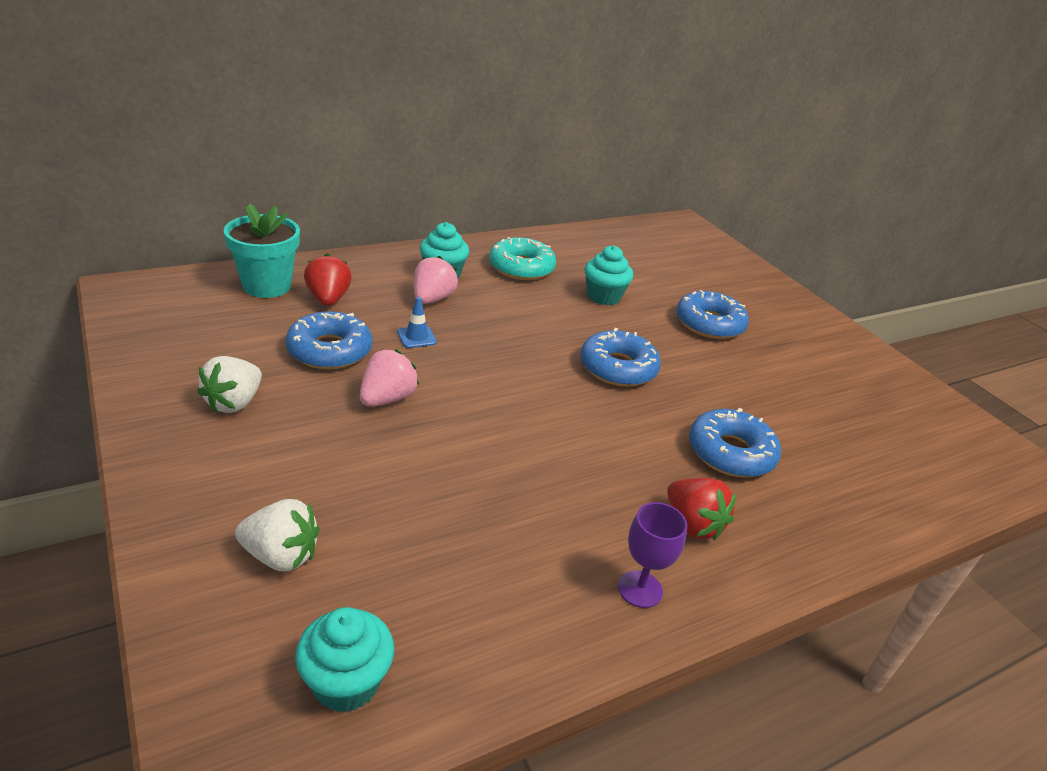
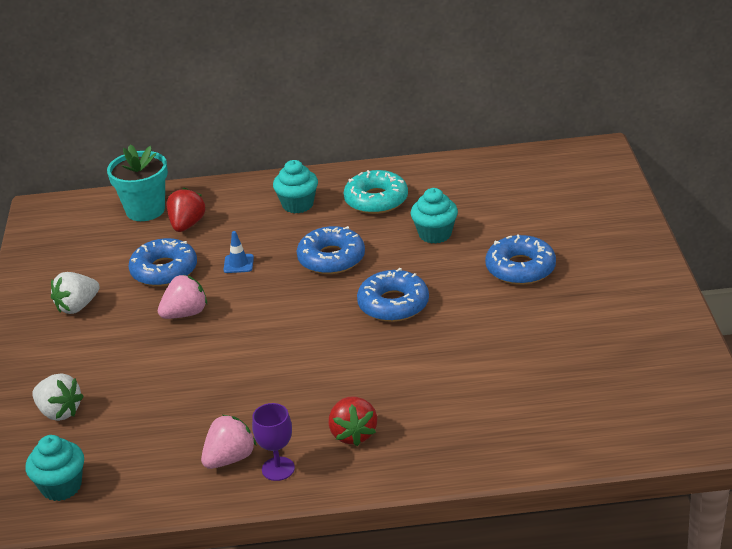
camera: 30 degrees right, 0 degrees up
(432, 299) = (273, 229): pink strawberry -> pink strawberry (230, 458)
(730, 453) = (433, 386): blue donut -> blue donut (331, 258)

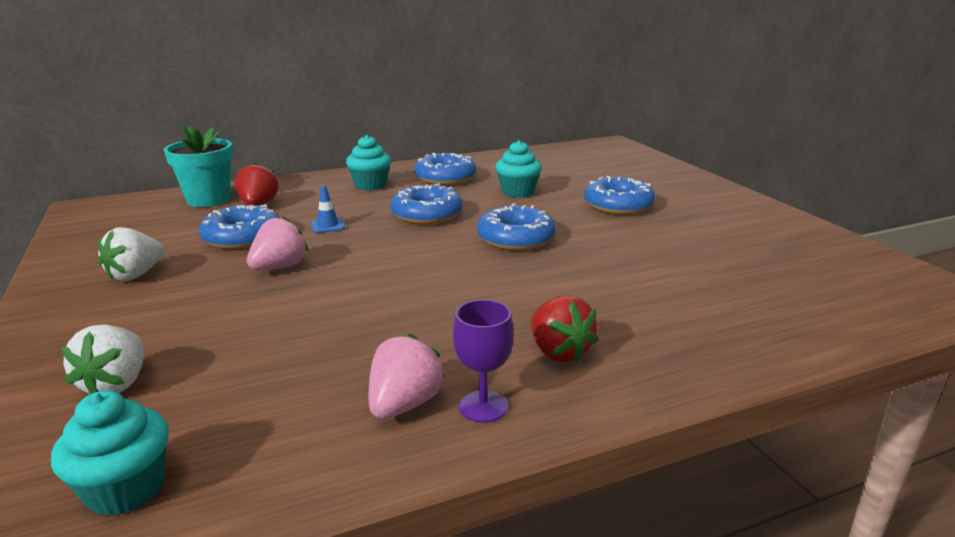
camera: 20 degrees left, 10 degrees down
(59, 412) = (116, 384): white strawberry -> white strawberry turned 75 degrees clockwise
(376, 200) = (445, 178): turquoise donut -> blue donut

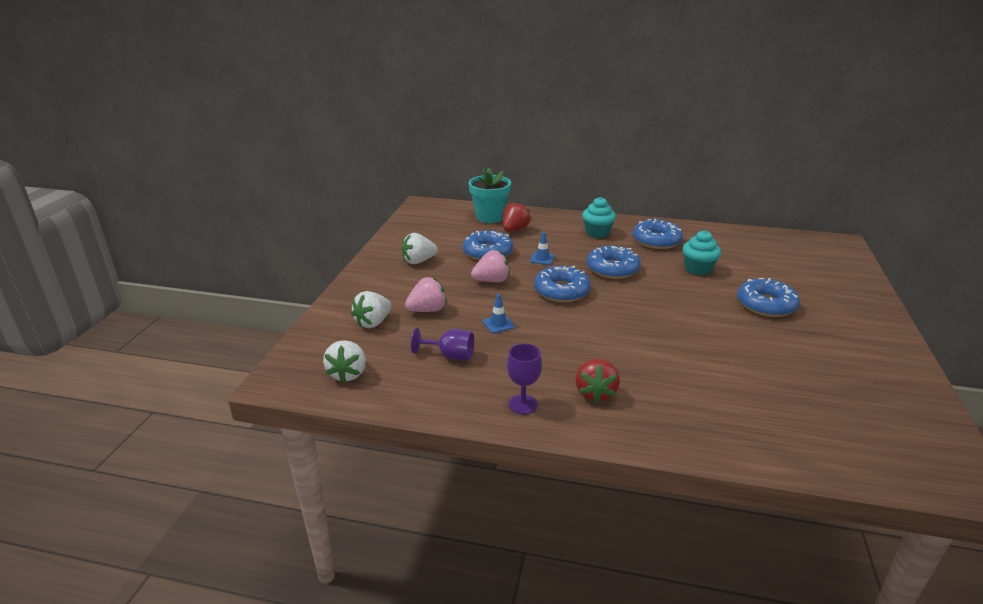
camera: 35 degrees right, 5 degrees up
(126, 489) = (348, 374): turquoise cupcake -> white strawberry
(304, 383) = (450, 356): none -> purple goblet
(341, 316) = (498, 324): none -> blue traffic cone
(404, 404) = (486, 386): pink strawberry -> pink strawberry (427, 310)
(516, 238) = (654, 307): blue donut -> blue donut (561, 291)

